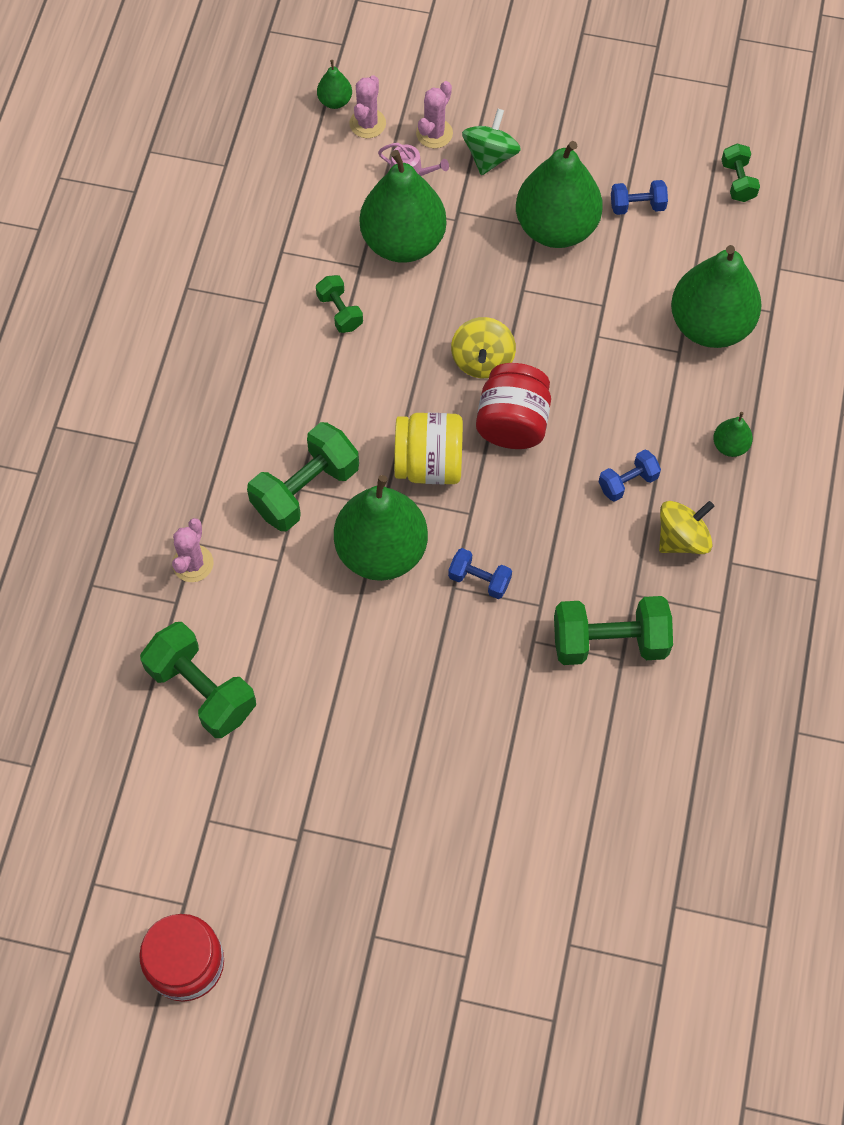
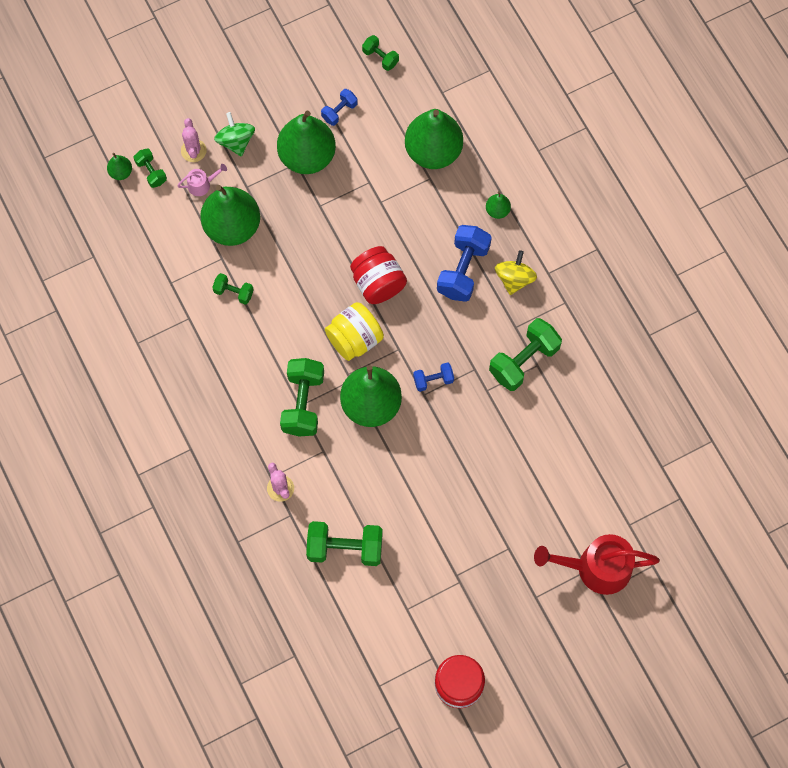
camera: 40 degrees left, 5 degrees up
(367, 123) = (151, 172): pink cactus -> green dumbbell
(480, 963) = (596, 568): none -> red watering can
(482, 360) = (333, 261): yellow spinning top -> none
(627, 482) = (463, 270): blue dumbbell -> blue dumbbell, size x1.87

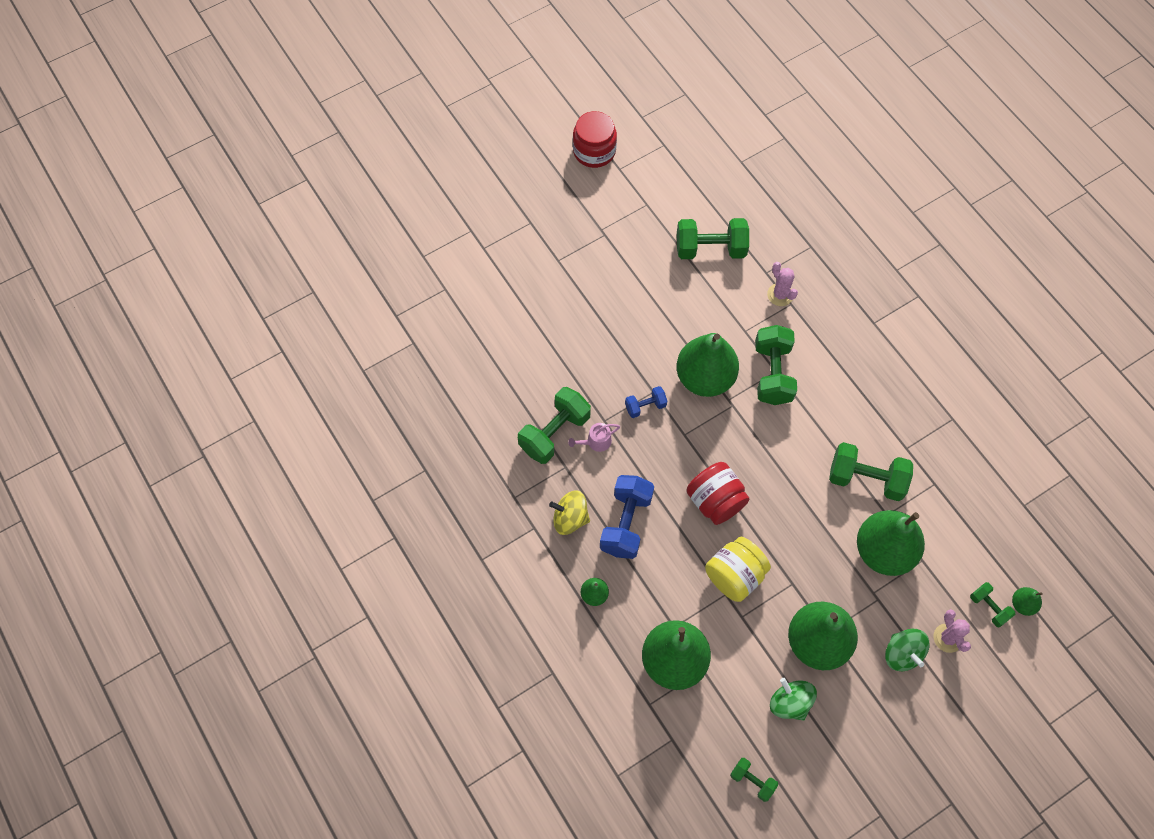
camera: 175 degrees right, 5 degrees down
(202, 185) = (928, 597): pink watering can -> pink watering can (596, 441)
(233, 292) = (866, 479): green dumbbell -> green dumbbell, size x1.87
(339, 111) = (790, 703): blue dumbbell -> green spinning top
(354, 339) = (731, 440): yellow jar -> yellow jar (734, 575)
(514, 279) = (570, 518): yellow spinning top -> yellow spinning top turned 90 degrees clockwise
(596, 568) = (475, 250): red watering can -> none

